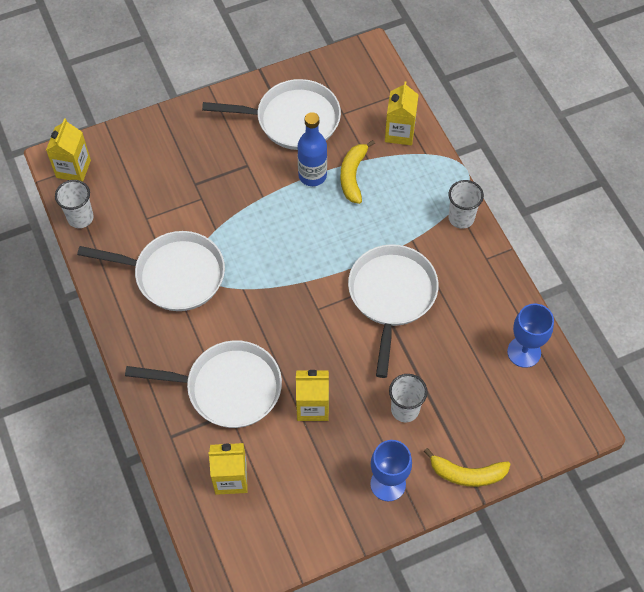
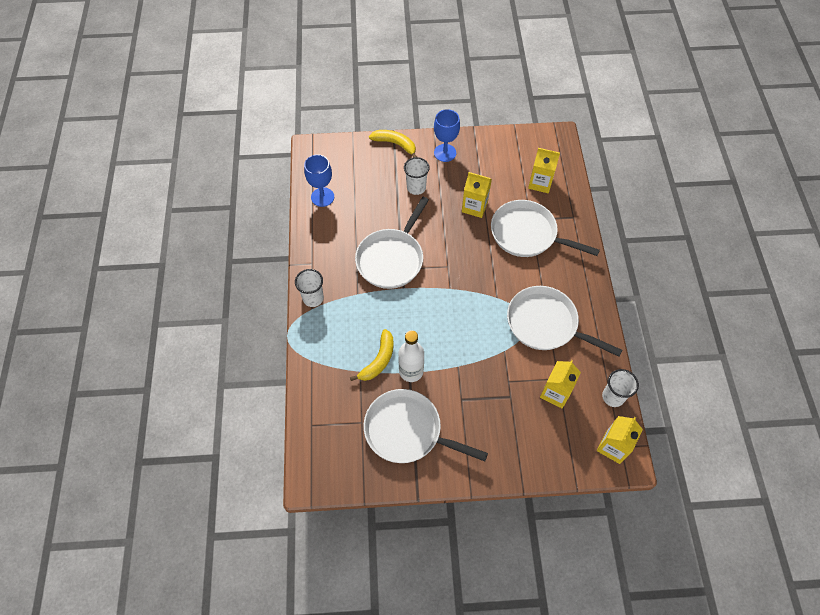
camera: 160 degrees left, 0 degrees up
(312, 175) = (411, 371): blue bottle -> white bottle
(399, 132) = (323, 386): yellow carton -> yellow carton (555, 393)

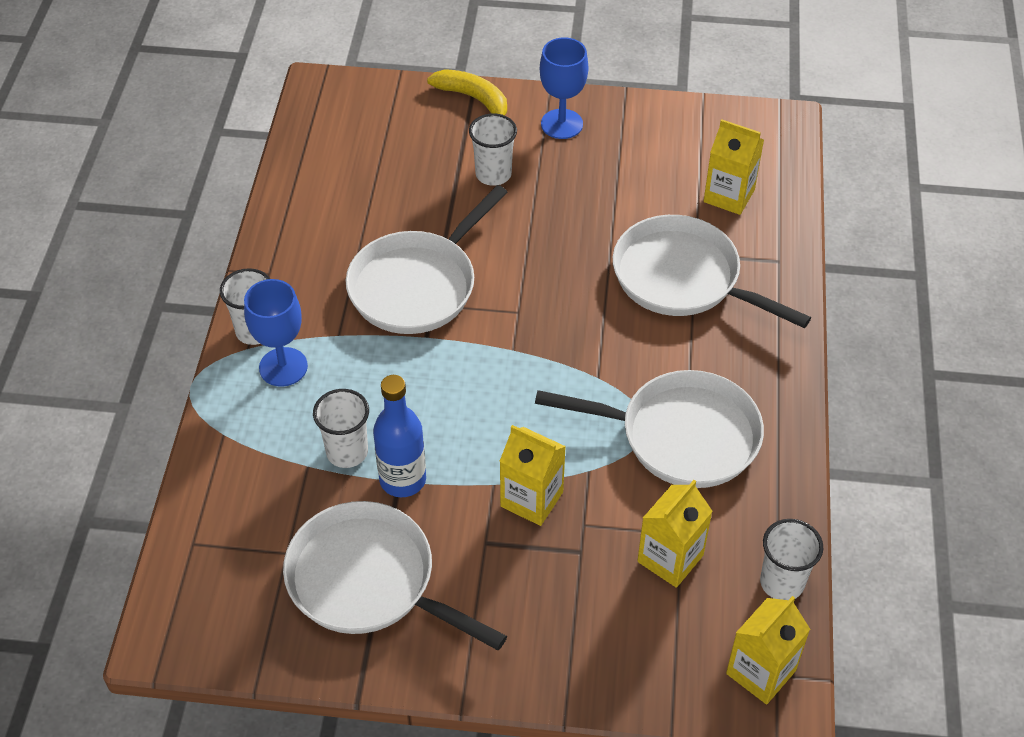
camera: 10 degrees right, 10 degrees down
(322, 197) = (318, 168): blue goblet -> blue goblet (283, 367)
(378, 360) = (347, 452): yellow banana -> white cup
(411, 371) = (402, 480): white bottle -> blue bottle
(474, 207) = (594, 220): yellow carton -> yellow carton (531, 499)
(546, 324) = (681, 436): white pan -> white pan turned 150 degrees clockwise

